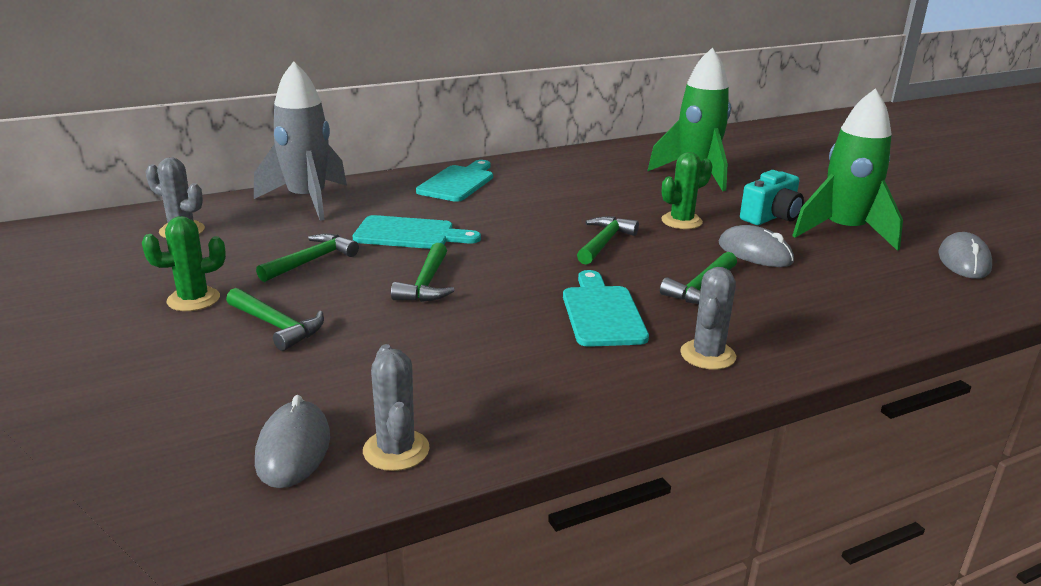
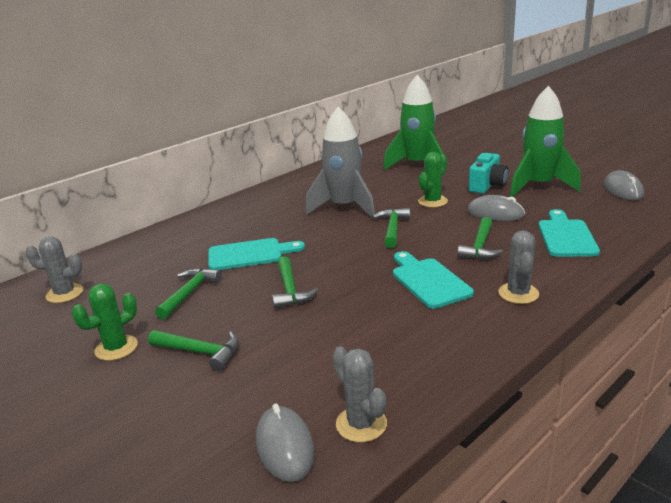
camera: 15 degrees left, 0 degrees up
(307, 200) = (151, 245): grey rocket -> grey rocket (344, 207)
(458, 182) = (256, 206): turquoise cutting board -> turquoise cutting board (566, 236)

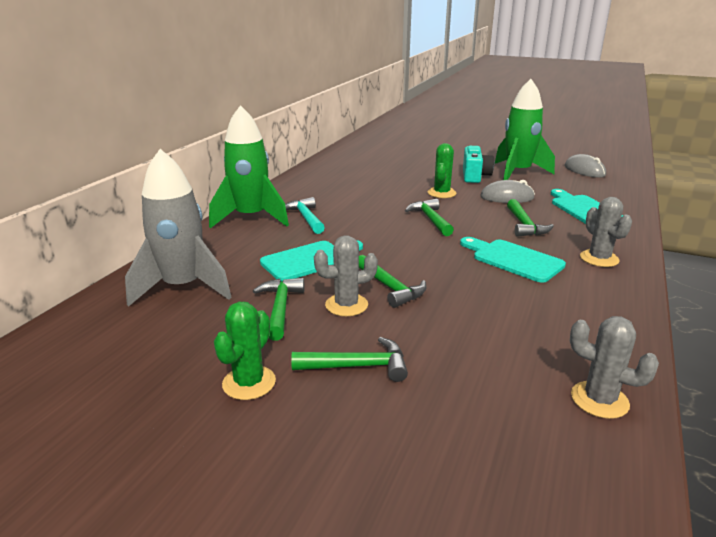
camera: 25 degrees left, 0 degrees up
(65, 293) = (114, 334): grey cactus -> grey cactus (346, 305)
(283, 213) = (306, 218): none -> turquoise hammer
(284, 447) = (553, 442): grey mouse -> none
(344, 207) = (363, 206): grey rocket -> grey rocket (183, 287)
(417, 165) = (394, 165): green rocket -> green rocket (251, 218)

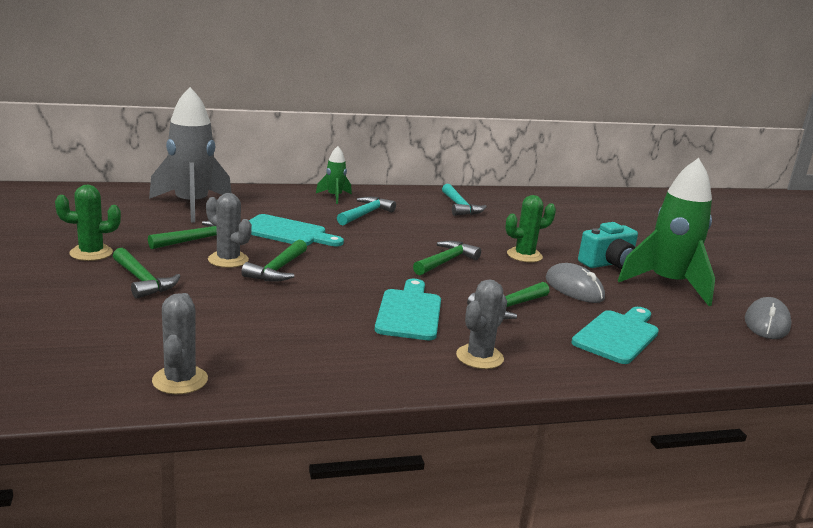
camera: 50 degrees right, 5 degrees down
(251, 218) = (334, 197): green rocket -> green rocket, size x0.48
(331, 183) = (460, 207): none -> turquoise hammer

